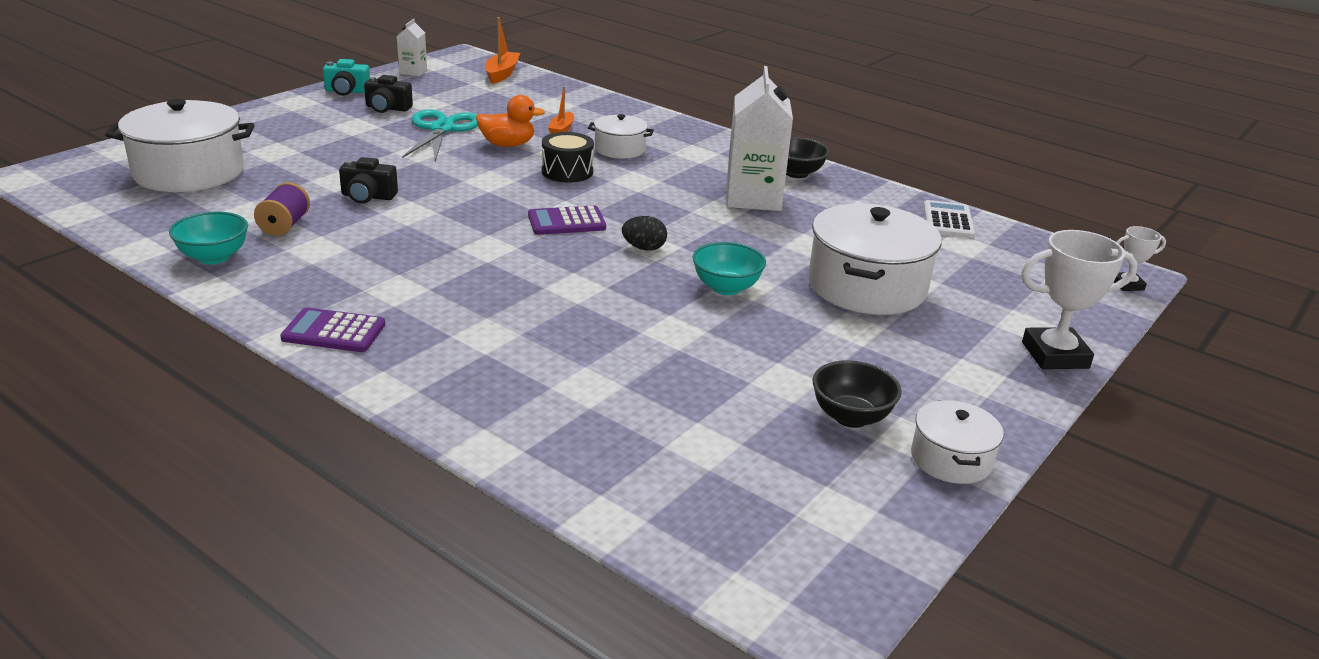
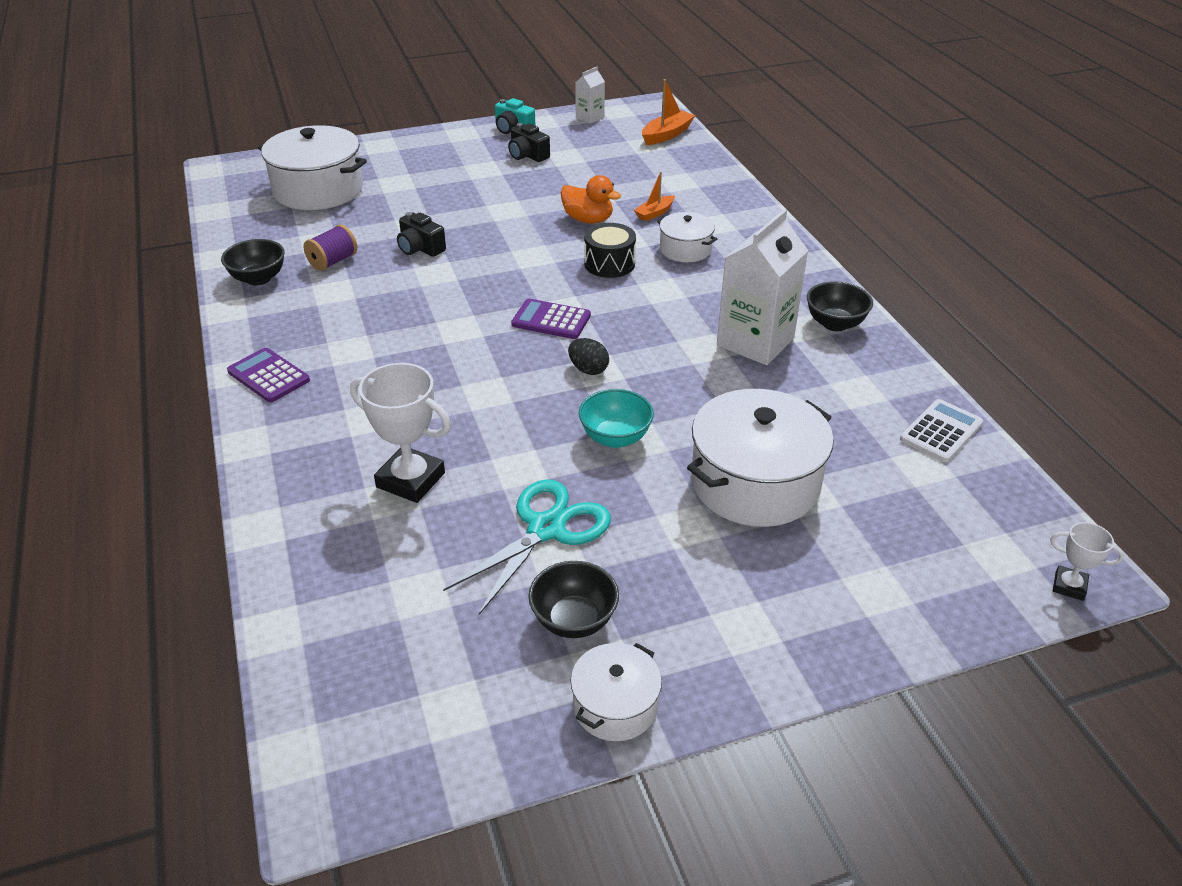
camera: 35 degrees right, 10 degrees up
(214, 257) = (258, 278): turquoise bowl -> black bowl
(442, 129) = (549, 189): turquoise scissors -> turquoise scissors (546, 529)
(1055, 355) = (866, 639): white trophy -> white trophy (410, 480)

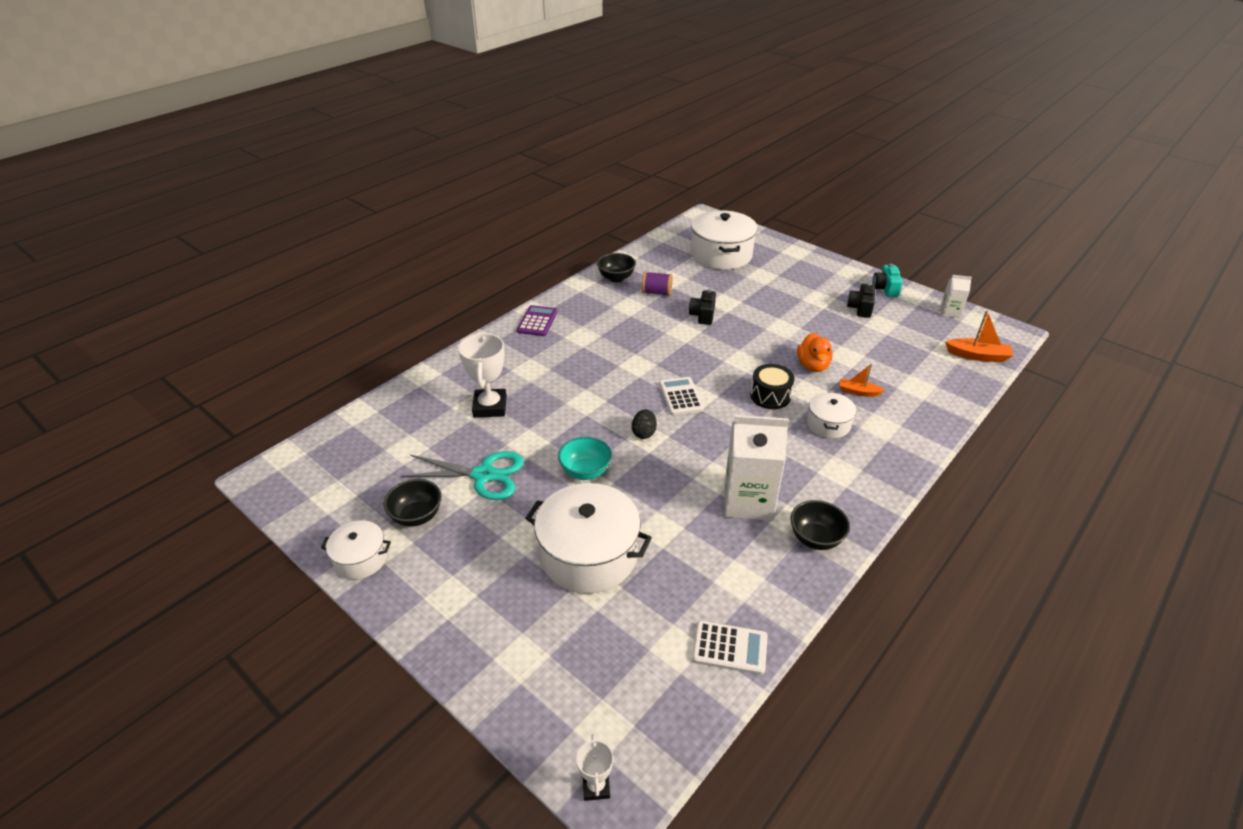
camera: 60 degrees right, 0 degrees up
(551, 320) = (680, 396): purple calculator -> white calculator

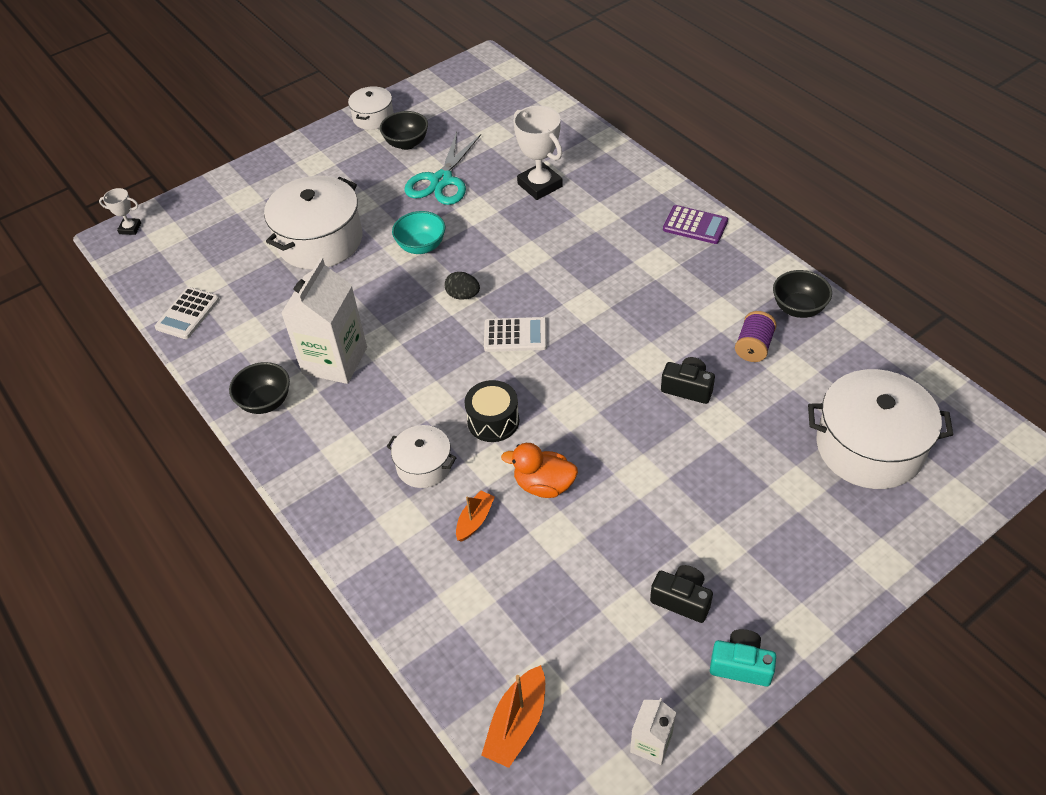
camera: 105 degrees right, 10 degrees up
(490, 407) = (540, 185): white trophy -> white trophy turned 45 degrees clockwise

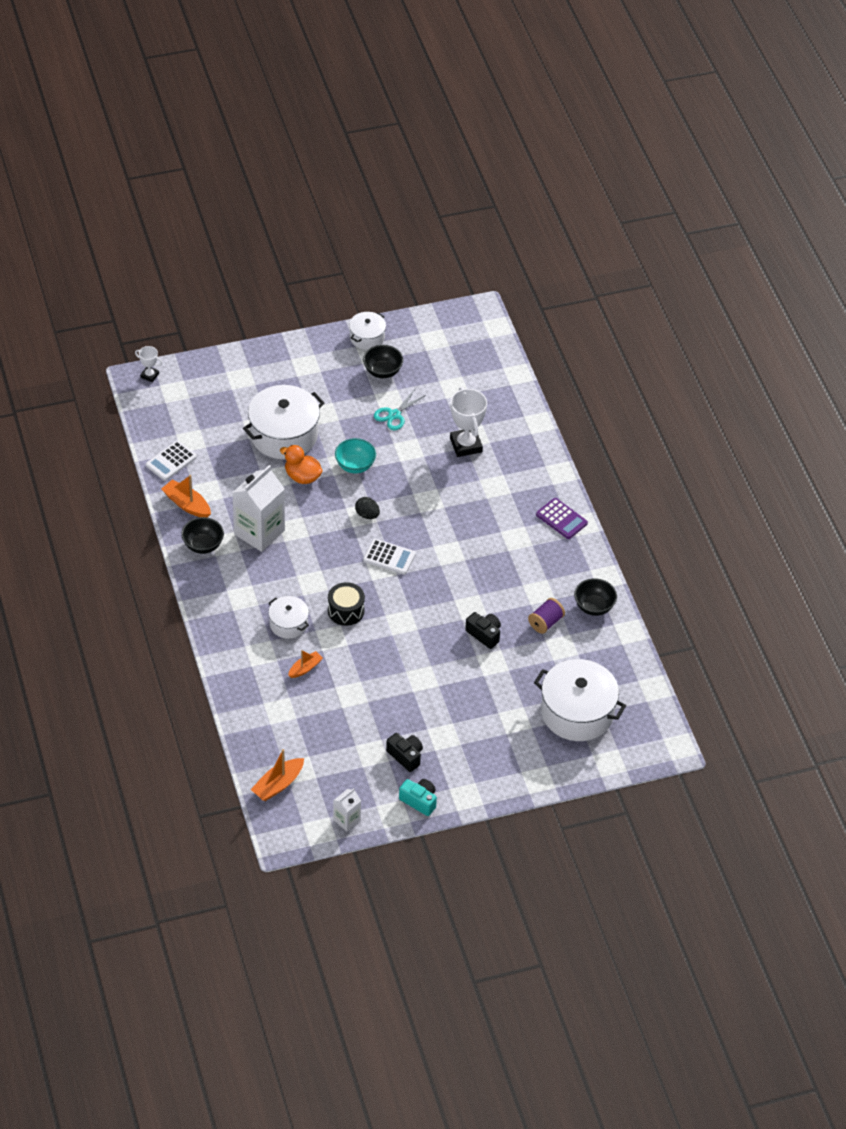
camera: 15 degrees right, 0 degrees up
(226, 358) = (187, 504): none -> orange boat
(441, 180) = (394, 415): turquoise scissors -> turquoise scissors, size x0.65
(544, 485) = (358, 662): orange duck -> orange duck (302, 477)

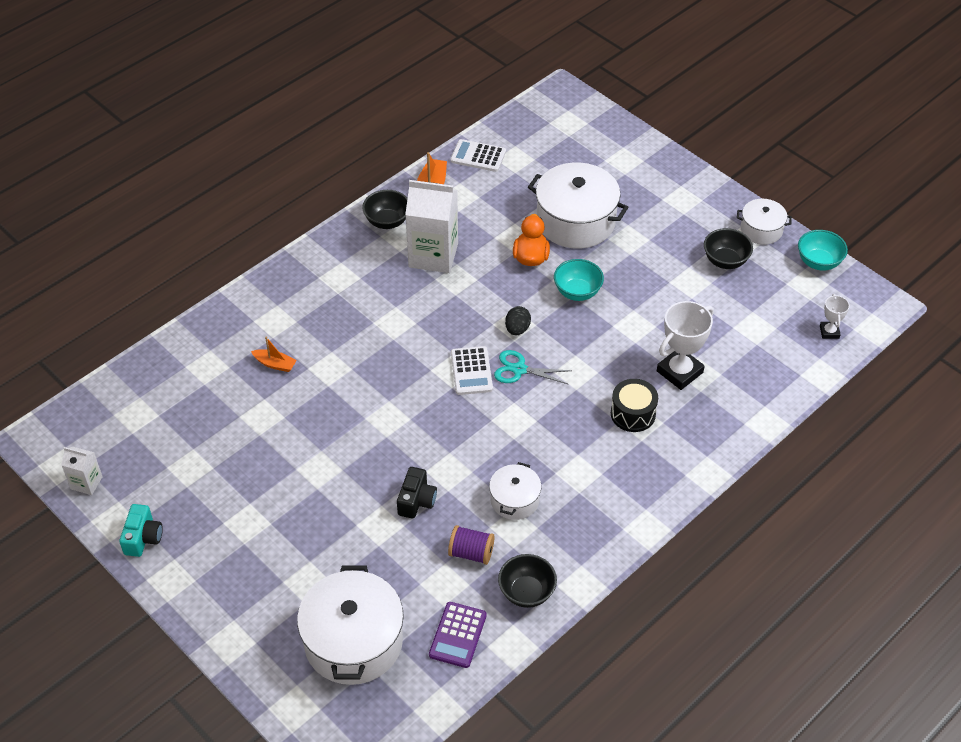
camera: 65 degrees right, 0 degrees up
(149, 375) = (574, 99): white trophy -> white trophy (829, 332)
(278, 785) = (107, 405): orange boat -> none
(288, 624) = (326, 327): white pot -> white pot (514, 500)
(346, 611) = (373, 365): black drum -> black drum (633, 414)
(394, 415) = (673, 295): turquoise scissors -> turquoise scissors (519, 369)
(405, 756) = (200, 499): black camera -> none
(419, 323) = (818, 262): none -> turquoise bowl
(561, 519) = (638, 504): purple calculator -> purple calculator (458, 635)

